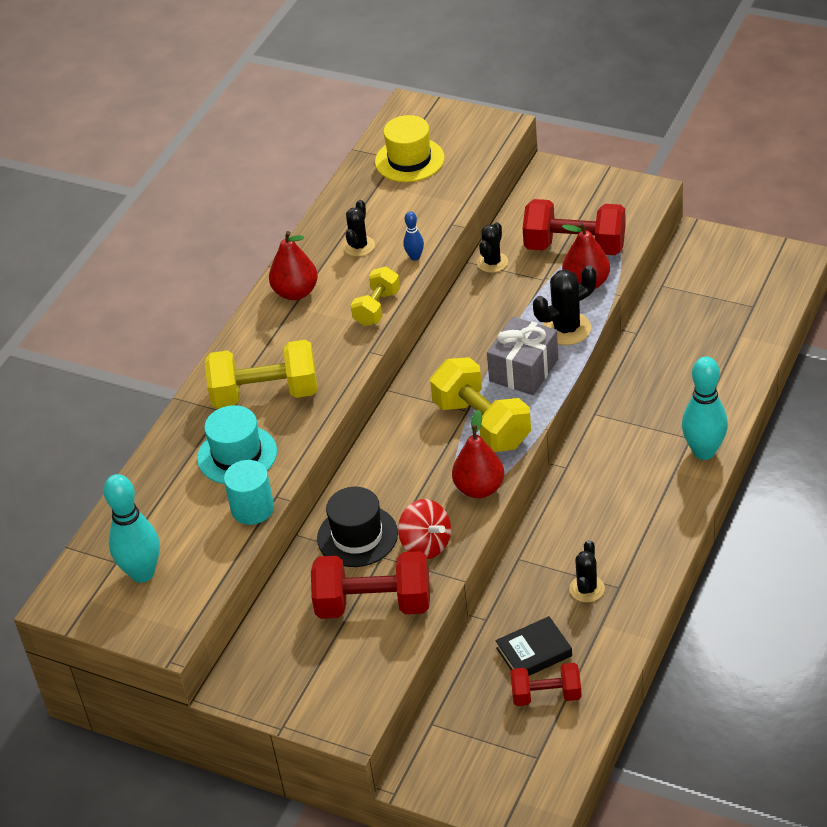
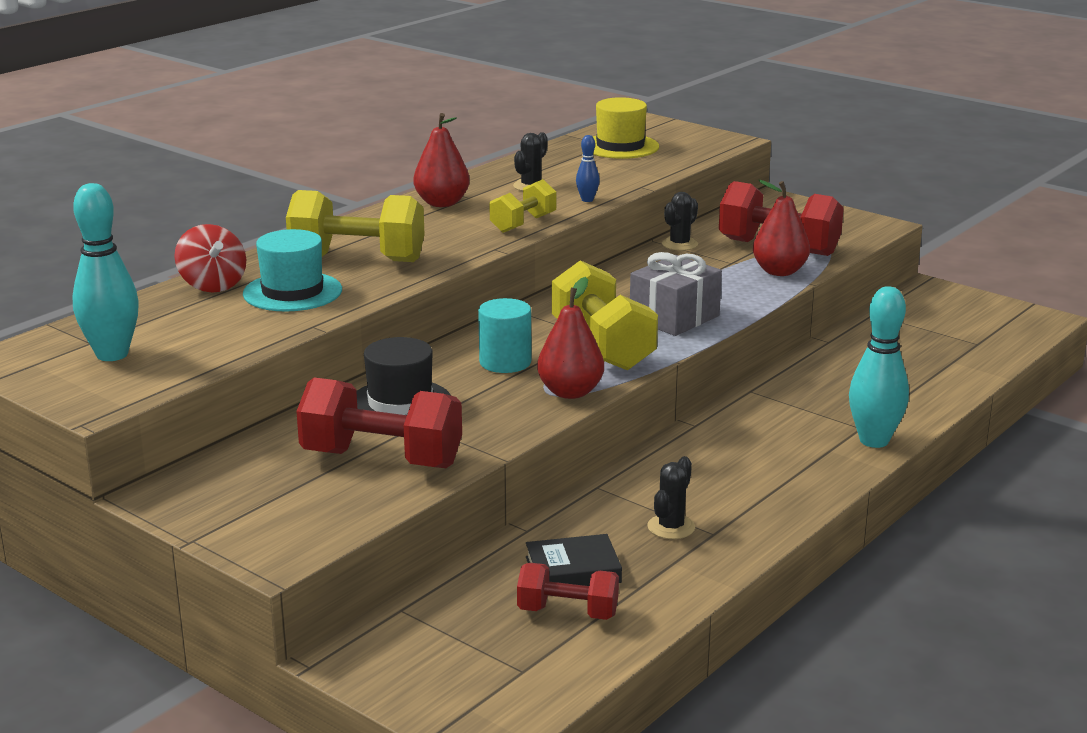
camera: 10 degrees right, 20 degrees down
(252, 509) = (278, 330): turquoise cylinder -> turquoise cylinder (505, 362)
(426, 544) = (478, 423): red spinning top -> red spinning top (213, 285)
(566, 329) = (740, 297): black cactus -> none

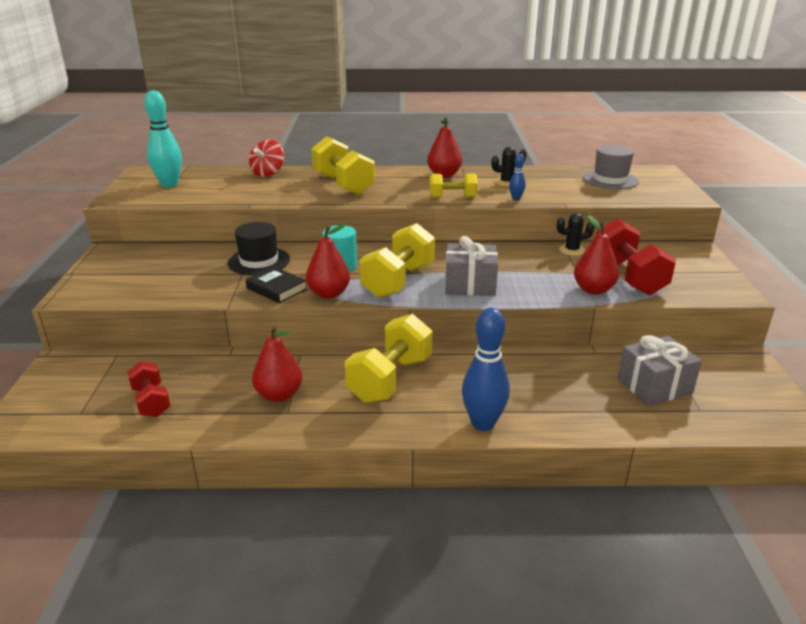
camera: 50 degrees right, 5 degrees up
(292, 292) = (283, 187): turquoise hat -> none
(382, 459) = (193, 280): red dumbbell -> none
(573, 570) = (199, 384): black book -> black book (276, 289)
(620, 146) = (610, 180): yellow hat -> grey hat
(671, 527) = (279, 395): black cactus -> red pear
(729, 455) = (390, 379): none -> yellow dumbbell
(874, 441) = (483, 423): turquoise bowling pin -> blue bowling pin
(918, 343) = (654, 386): none -> grey gift

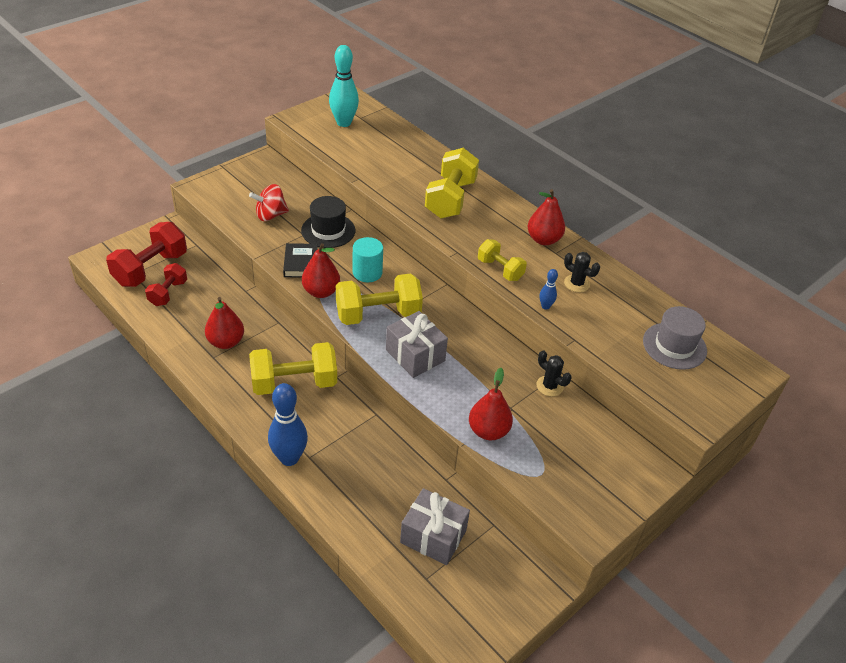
camera: 45 degrees right, 15 degrees up
(268, 173) = (422, 151): red spinning top -> red spinning top (270, 215)
(628, 276) = (539, 444): red dumbbell -> red dumbbell (150, 269)

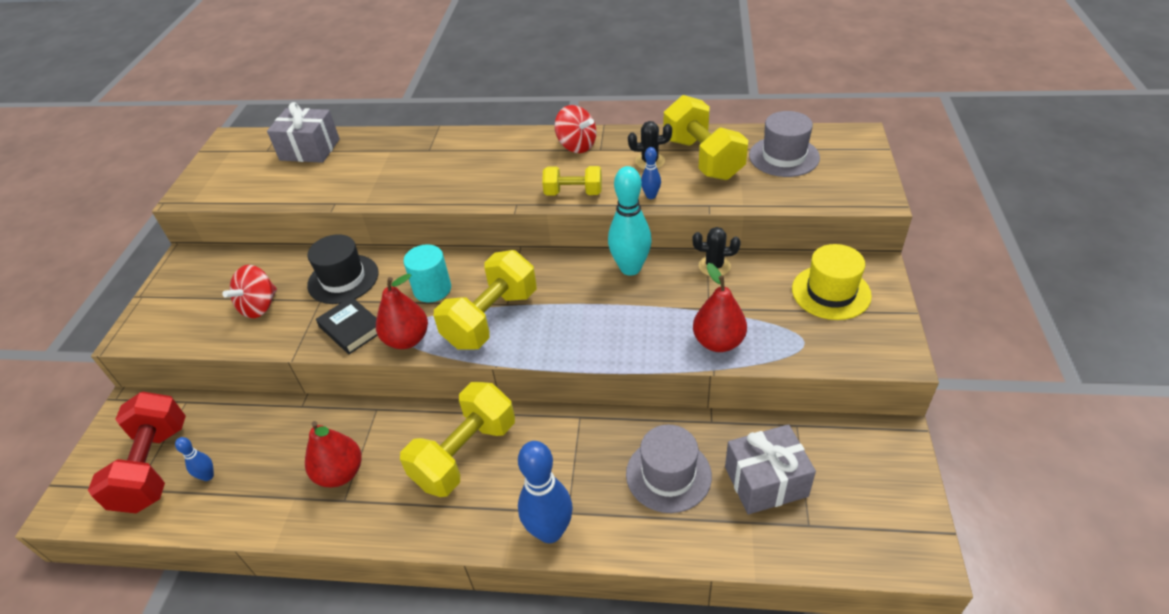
camera: 35 degrees left, 0 degrees up
(168, 293) = (208, 476): red dumbbell -> blue bowling pin
(344, 123) = (254, 165): turquoise bowling pin -> turquoise bowling pin (630, 268)
(384, 485) = (668, 475): none -> grey hat
(415, 355) = (572, 328): grey gift -> grey gift (310, 149)
(450, 199) = (450, 165): yellow dumbbell -> yellow dumbbell (703, 158)
(543, 239) = (576, 146): red pear -> red spinning top
(603, 461) = (831, 292): none -> yellow hat

